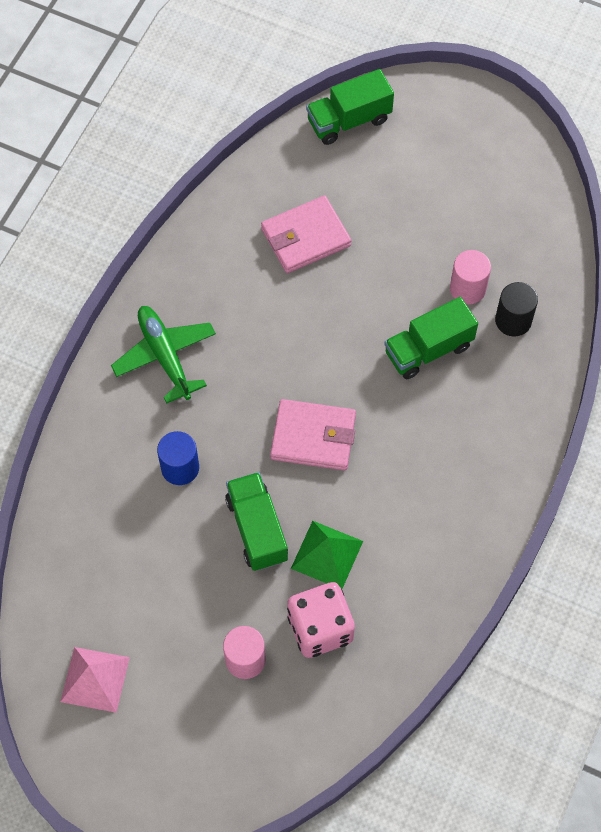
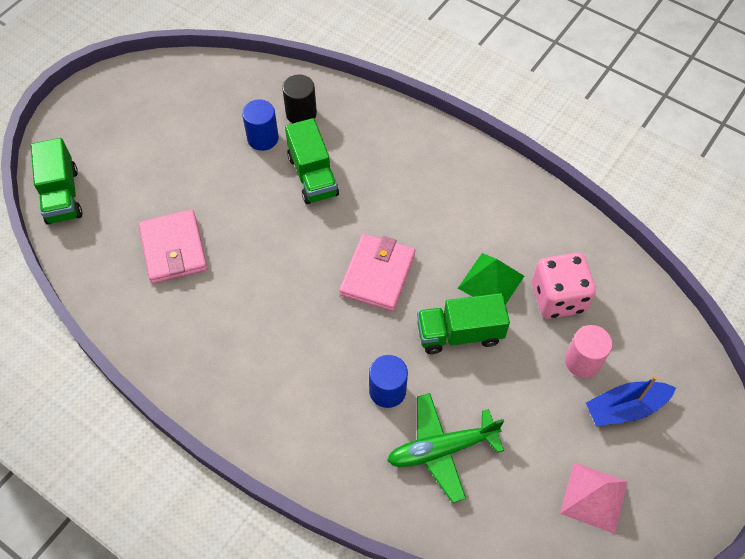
camera: 80 degrees left, 5 degrees down
(165, 356) = (265, 388): green plane -> green plane (441, 449)
(197, 707) = (625, 408): none -> blue boat
(467, 289) = (263, 138): pink cylinder -> blue cylinder

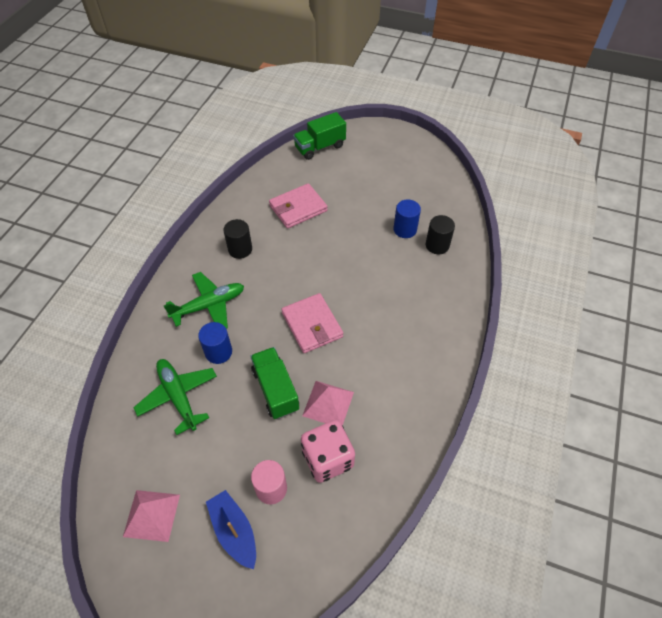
camera: 75 degrees right, 5 degrees down
(221, 337) = (240, 249): none -> black cylinder
(308, 392) = (209, 305): none -> green plane
(312, 175) = (384, 266): green truck -> none
(377, 274) = (312, 325): pink wallet -> pink wallet turned 60 degrees clockwise
(491, 282) = (328, 403): green pyramid -> pink pyramid

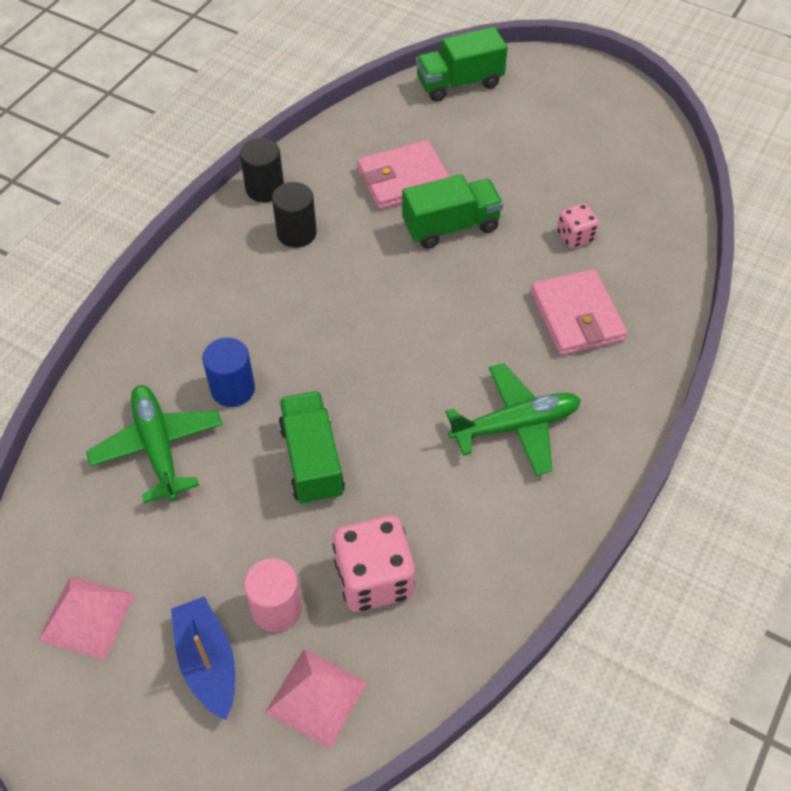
camera: 10 degrees right, 0 degrees up
(209, 305) = (231, 315): green plane -> green plane (515, 425)
(312, 325) = (390, 369): pink wallet -> pink wallet (576, 316)
(328, 403) = (392, 495): pink pyramid -> pink pyramid (316, 697)
(331, 233) = (451, 226): none -> green truck
(405, 229) = (575, 237): blue cylinder -> pink dice
(437, 245) = (624, 270): black cylinder -> black cylinder (265, 189)

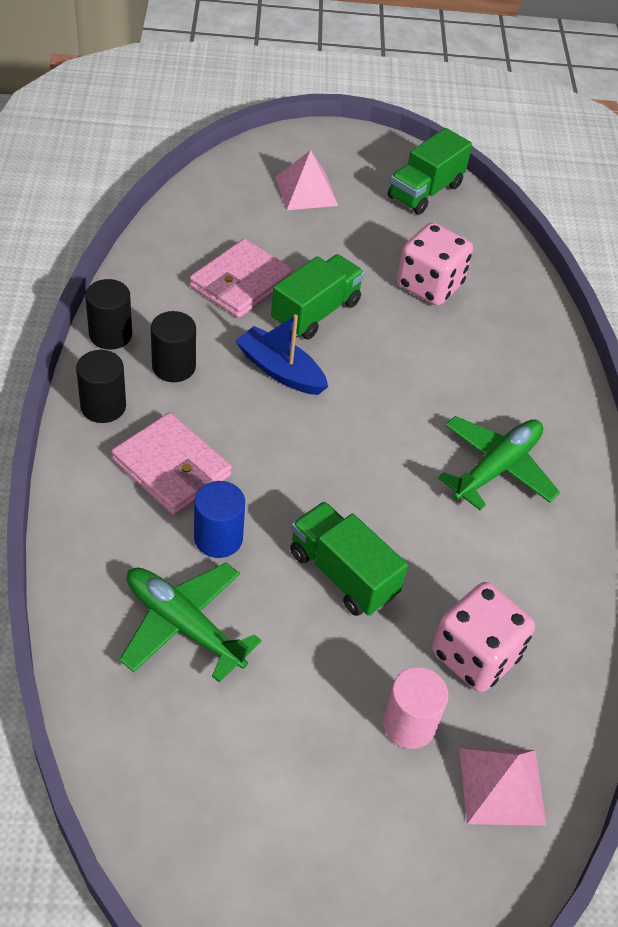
camera: 35 degrees left, 5 degrees down
(87, 617) = (232, 823): pink pyramid -> pink pyramid (306, 191)
(208, 662) = (382, 805): blue boat -> blue boat (280, 370)
(218, 246) = (103, 406): none -> black cylinder
(459, 83) = (230, 179): green truck -> green truck (425, 191)
(575, 237) = (429, 285): pink dice -> pink dice, size x1.80
(576, 316) = (479, 354): pink wallet -> pink wallet (171, 468)

